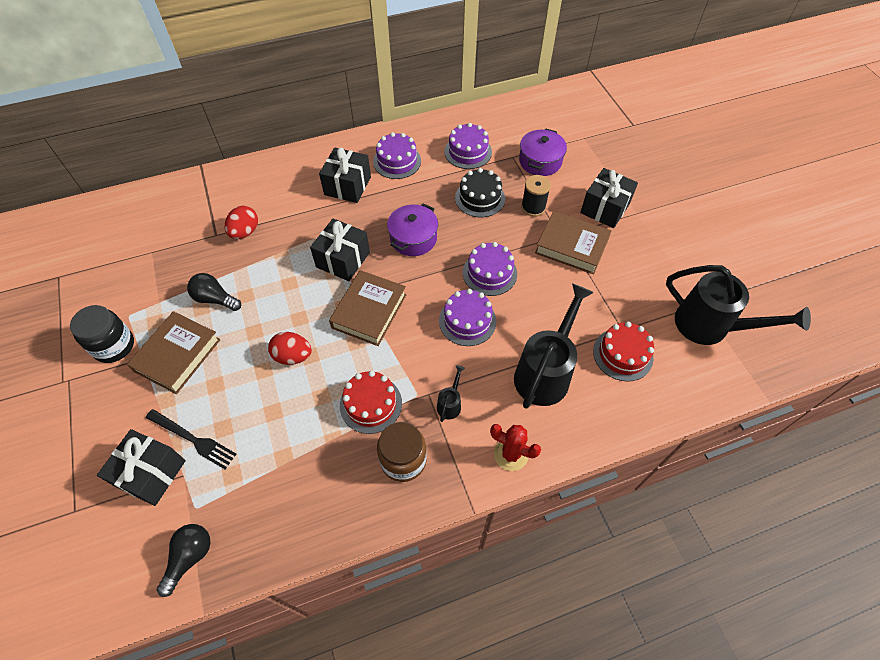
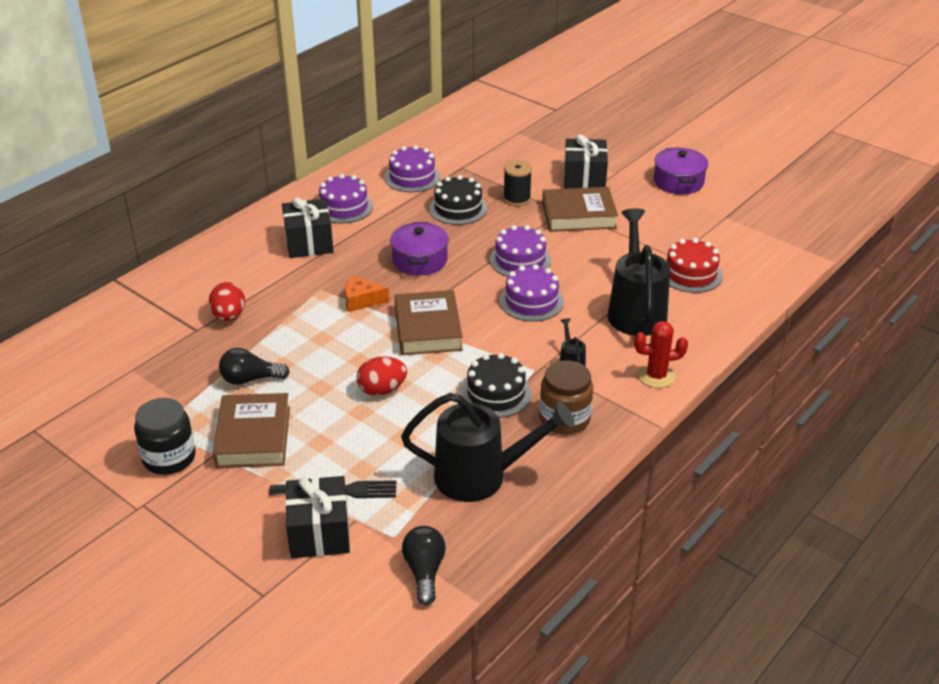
camera: 30 degrees left, 20 degrees down
(343, 259) = (361, 300): black gift -> orange cheese
(371, 404) = (496, 393): red cake -> black cake
(540, 161) = (491, 163): purple pot -> purple pot (678, 182)
(710, 326) = (746, 229): black watering can -> black watering can (481, 476)

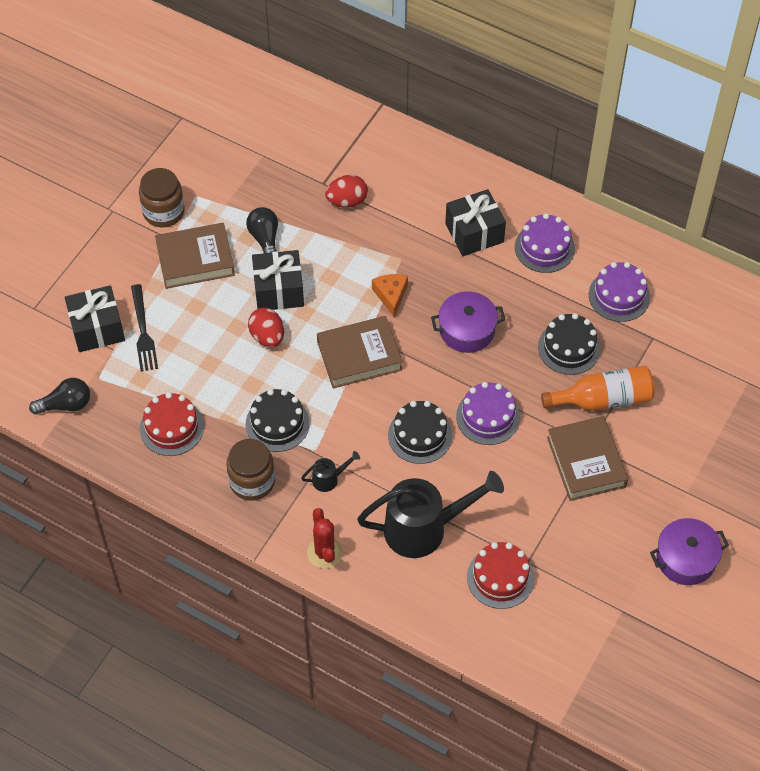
camera: 80 degrees right, 20 degrees up
(169, 458) = (163, 212): black jar -> brown jar
(481, 476) = (172, 427): black watering can -> red cake
(517, 199) = (603, 399): black spool -> orange bottle
(531, 301) = (420, 435): purple cake -> black cake
(584, 178) = (664, 460): black gift -> black gift (278, 290)

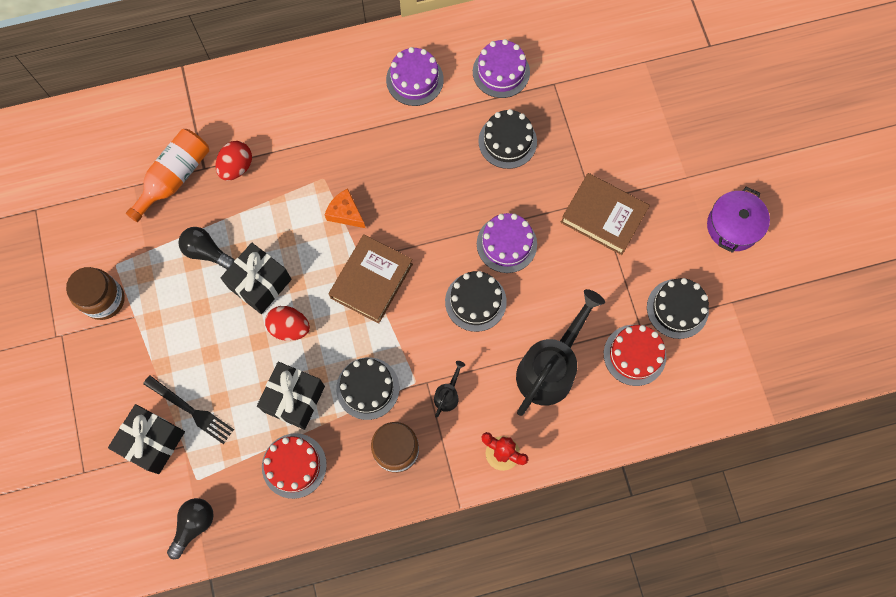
camera: 45 degrees left, 15 degrees up
(195, 259) = (170, 316): brown book -> none
(467, 330) = (426, 191): purple pot -> none
(474, 233) = (354, 111): black gift -> black gift (294, 399)
(571, 576) = (677, 308): none -> black cake
(603, 399) = (568, 159): orange bottle -> orange bottle (174, 178)

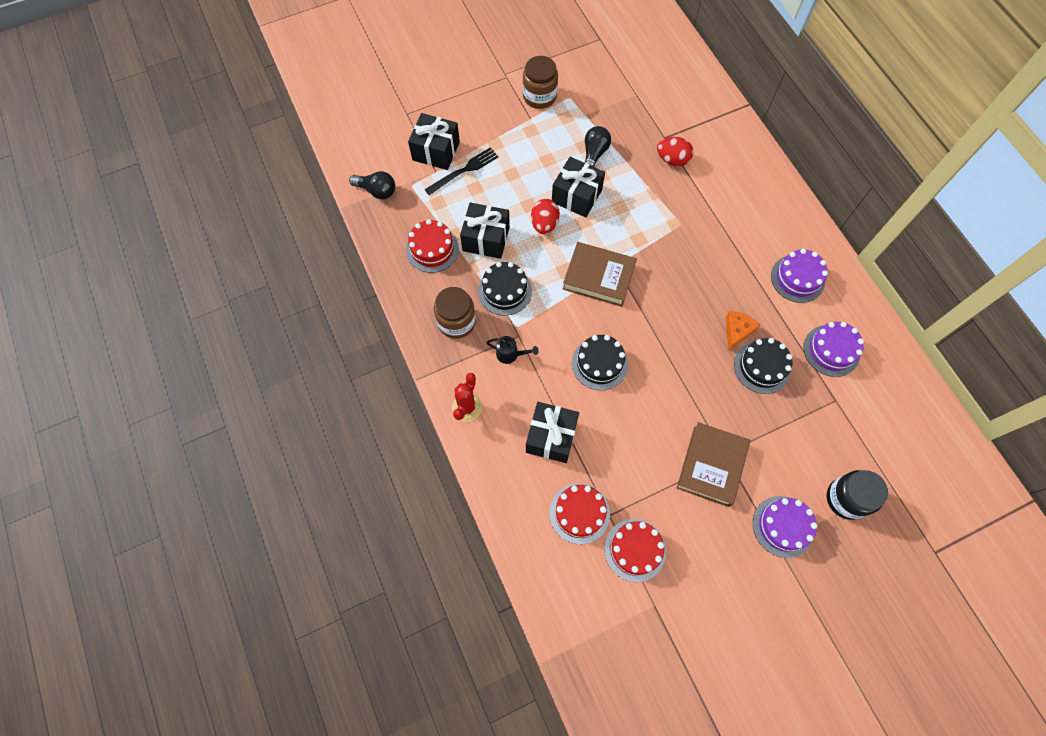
camera: 80 degrees right, 5 degrees down
(174, 178) = (651, 119): orange bottle -> none
(191, 410) = (464, 170): black fork -> black fork turned 150 degrees counterclockwise
(345, 213) = (654, 246): orange cheese -> orange cheese (737, 331)
(506, 244) = (660, 381): purple cake -> purple cake (783, 526)
(550, 368) = (551, 437): black watering can -> black gift
(652, 104) = (846, 499): none -> black jar
(677, 308) = (635, 550): black cake -> red cake
(733, 226) = (736, 598): purple pot -> none

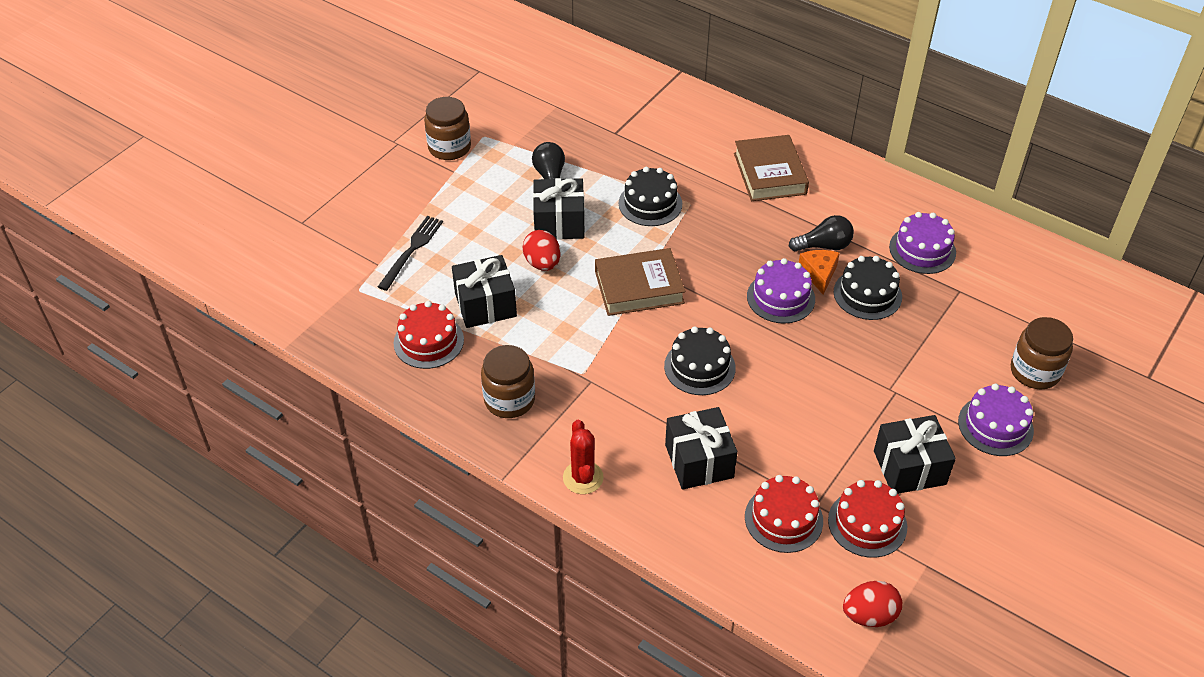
camera: 30 degrees left, 20 degrees down
(377, 191) = (319, 312): black light bulb -> black light bulb (824, 246)
(436, 151) = (364, 245): black gift -> black gift (909, 467)
(505, 291) = (544, 345): black cake -> black cake (650, 203)
(510, 354) = (595, 403): black watering can -> none
(672, 160) = (638, 149): red egg -> red egg (869, 615)
(711, 466) = (885, 406): brown book -> brown book (770, 173)
(797, 278) = (843, 202): purple cake -> purple cake (780, 298)
(846, 499) = (1035, 371): black jar -> brown jar

